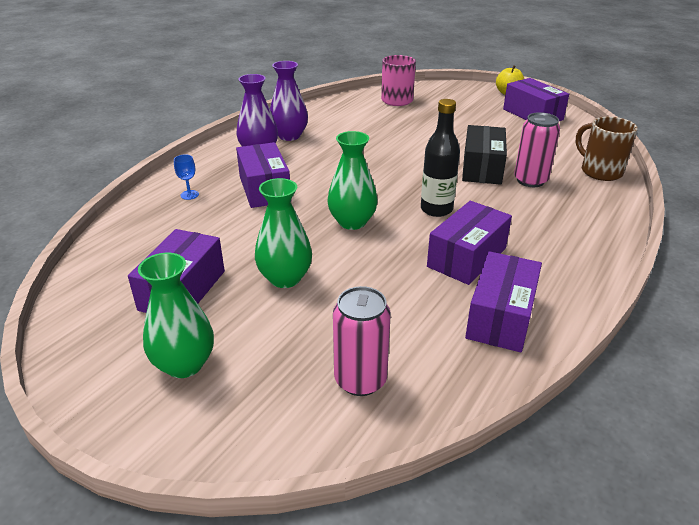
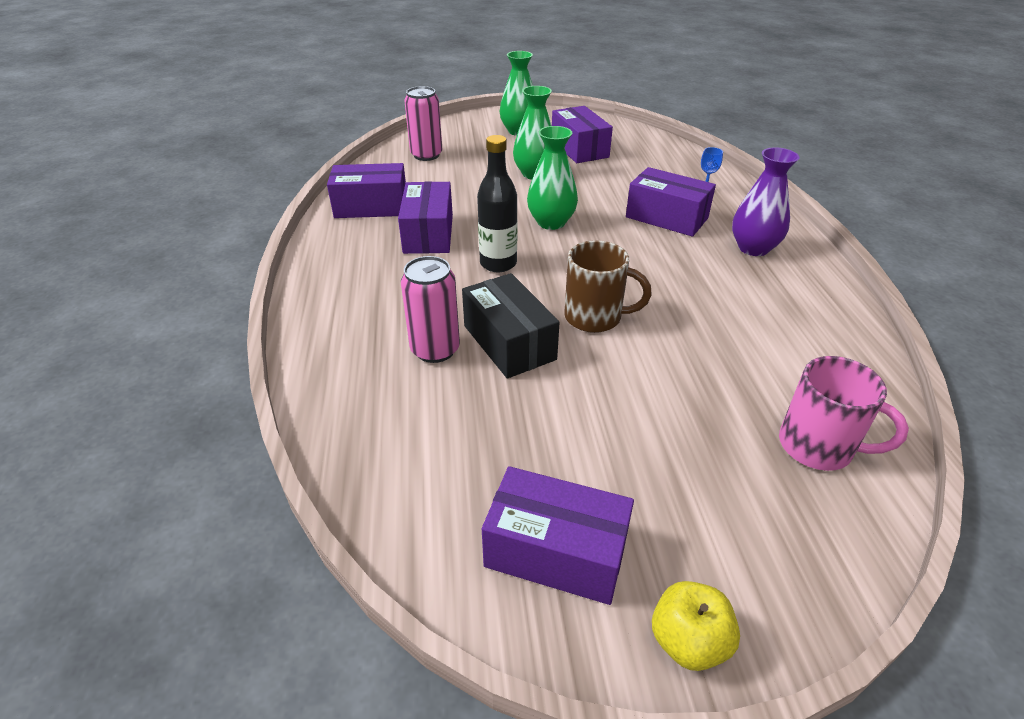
camera: 140 degrees right, 5 degrees up
(289, 136) = (777, 283): purple vase -> none
(501, 317) = (371, 207): purple box -> purple box turned 75 degrees counterclockwise
(599, 171) = (351, 418): brown mug -> brown mug (595, 317)

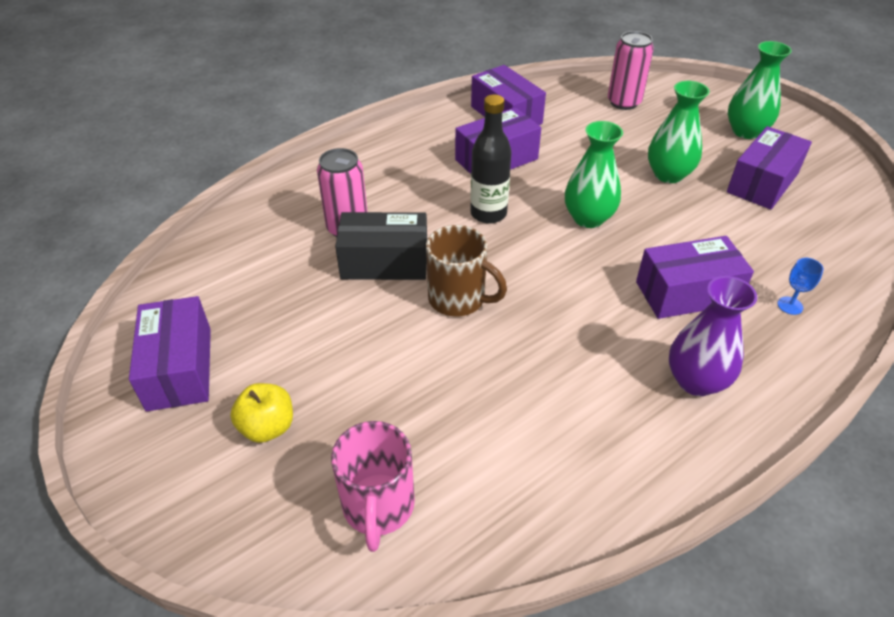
camera: 60 degrees right, 5 degrees up
(509, 342) = (384, 262): black box -> black box turned 60 degrees clockwise
(595, 317) = (459, 299): brown mug -> brown mug turned 45 degrees counterclockwise
(666, 217) = (687, 293): purple box -> purple box turned 75 degrees clockwise
(688, 641) = (130, 463): yellow apple -> yellow apple (267, 427)

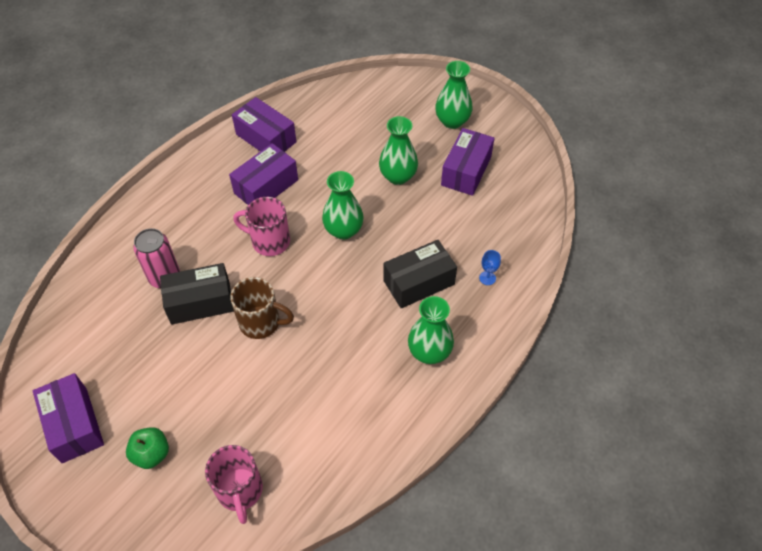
camera: 15 degrees left, 10 degrees up
(267, 427) = (152, 454): yellow apple -> green apple
(488, 214) = (269, 241): black bottle -> pink mug
(624, 102) = (357, 107): pink can -> none
(687, 293) = (418, 282): purple box -> black box
(696, 381) = (429, 352): purple vase -> green vase

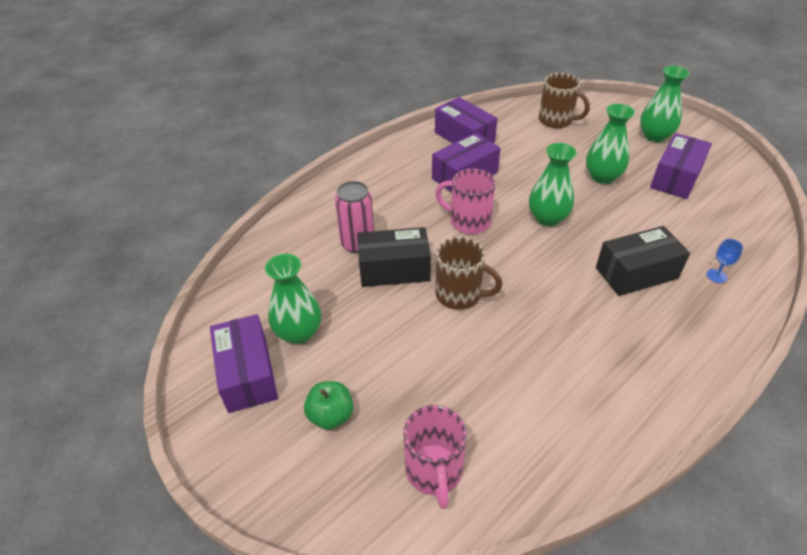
camera: 10 degrees right, 10 degrees down
(359, 108) = (557, 120): none -> brown mug
(429, 352) = (658, 343): green vase -> green vase (299, 333)

